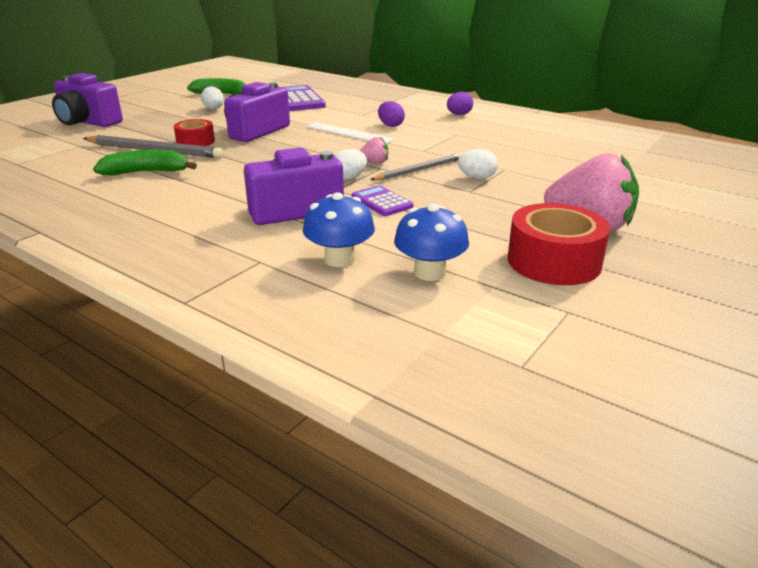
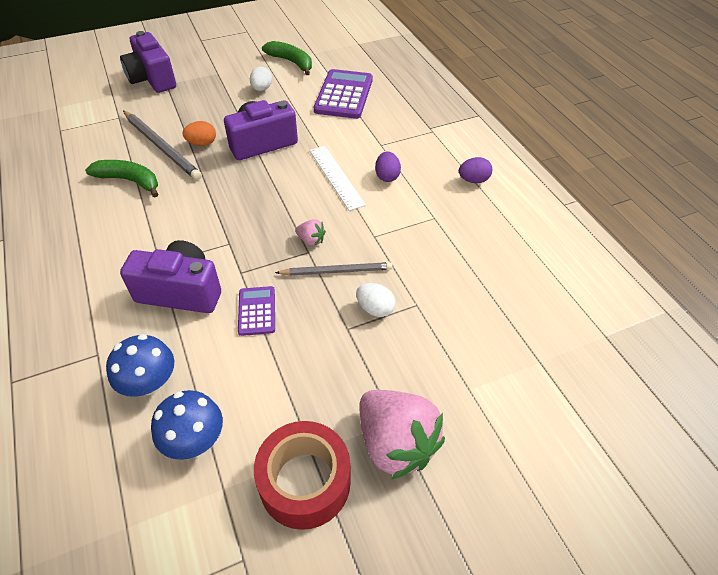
camera: 30 degrees right, 20 degrees up
(195, 142) = (202, 143): red tape -> orange egg
(349, 178) = (266, 258): white egg -> none

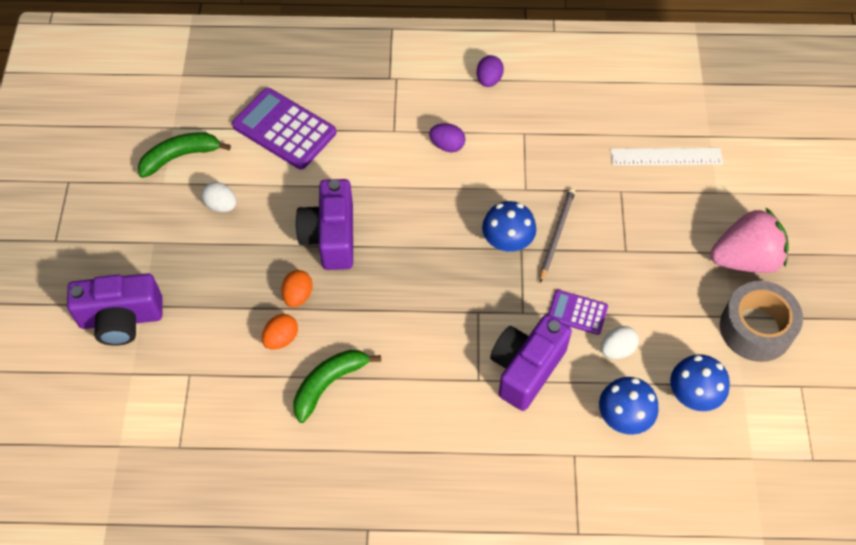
camera: 65 degrees left, 10 degrees up
(161, 147) = (281, 338): grey pencil -> orange egg
(305, 482) = (756, 328): red tape -> grey tape
(311, 240) = (507, 241): pink strawberry -> blue mushroom
(336, 177) = (425, 188): white ruler -> white ruler (666, 157)
(375, 309) = (613, 222): white egg -> white egg (617, 349)

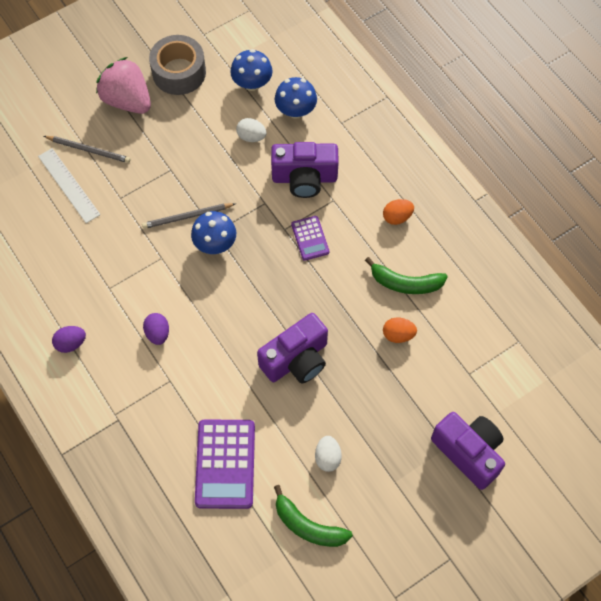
camera: 125 degrees left, 5 degrees up
(298, 295) = (359, 348): orange egg -> orange egg (397, 217)
(577, 312) = (241, 172): purple calculator -> purple calculator (310, 238)
(699, 193) = (89, 150): none -> grey pencil

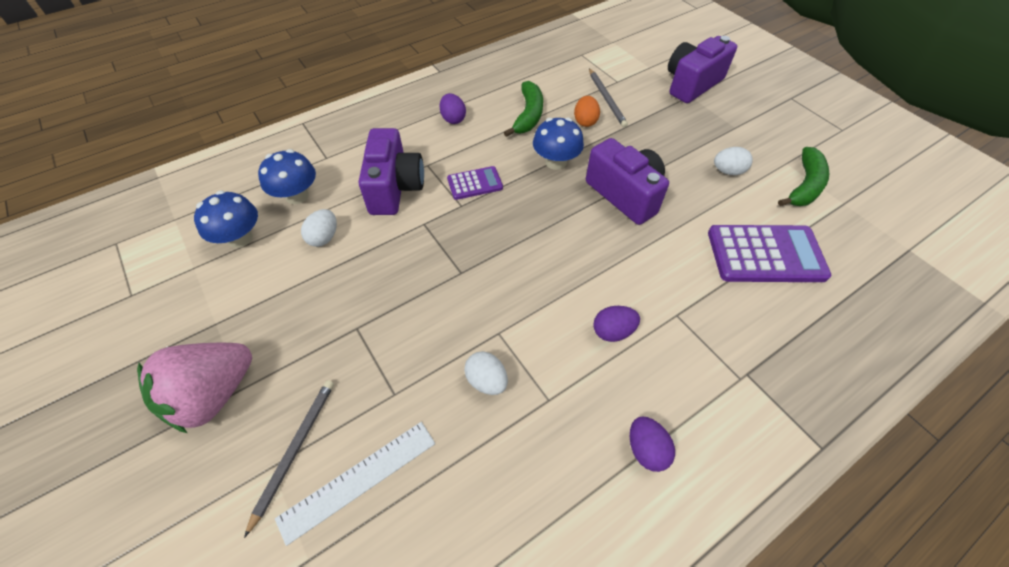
camera: 90 degrees left, 10 degrees down
(125, 251) = (486, 380): none -> white egg
(179, 72) = (187, 324): grey tape -> none
(187, 217) = (436, 304): grey pencil -> grey pencil (606, 99)
(215, 243) = (478, 272): blue mushroom -> blue mushroom (556, 162)
(397, 217) = (453, 119): orange egg -> purple egg

